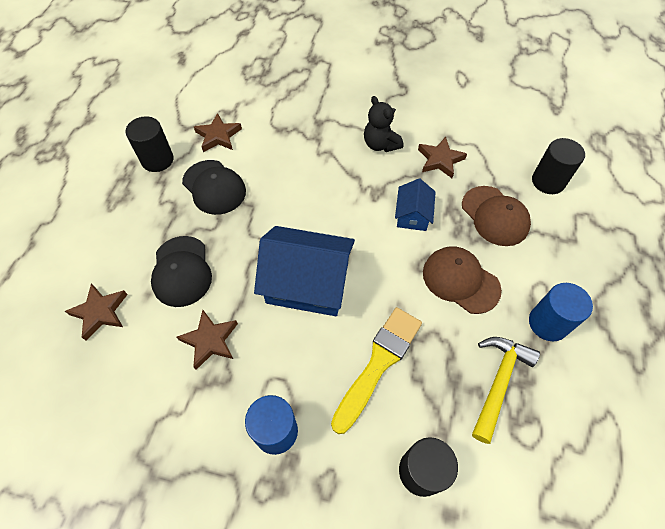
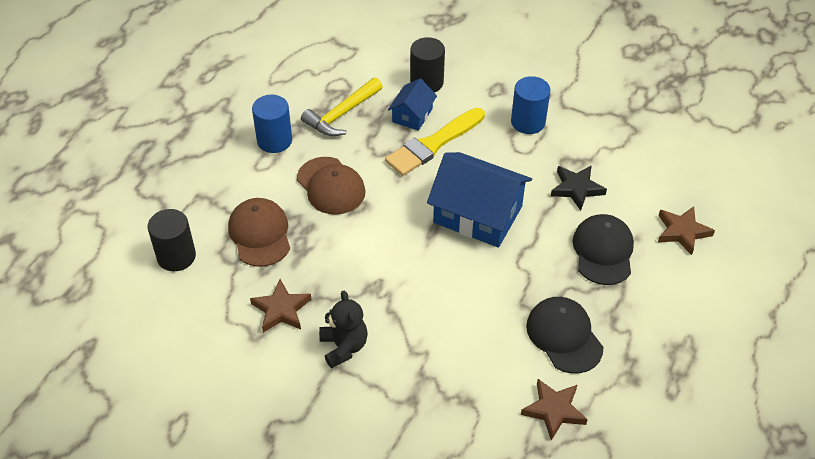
camera: 165 degrees left, 10 degrees down
(157, 160) = (636, 391): black cylinder -> none
(210, 340) = (576, 189): brown star -> black star
(412, 215) = (346, 254): blue house -> blue house (412, 115)

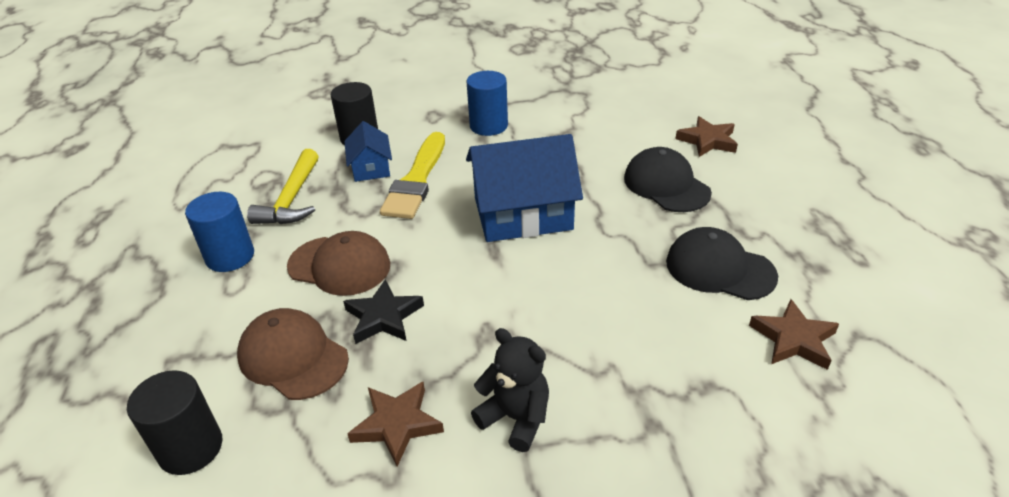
camera: 35 degrees left, 10 degrees down
(576, 189) = (587, 152): black star -> black star (383, 317)

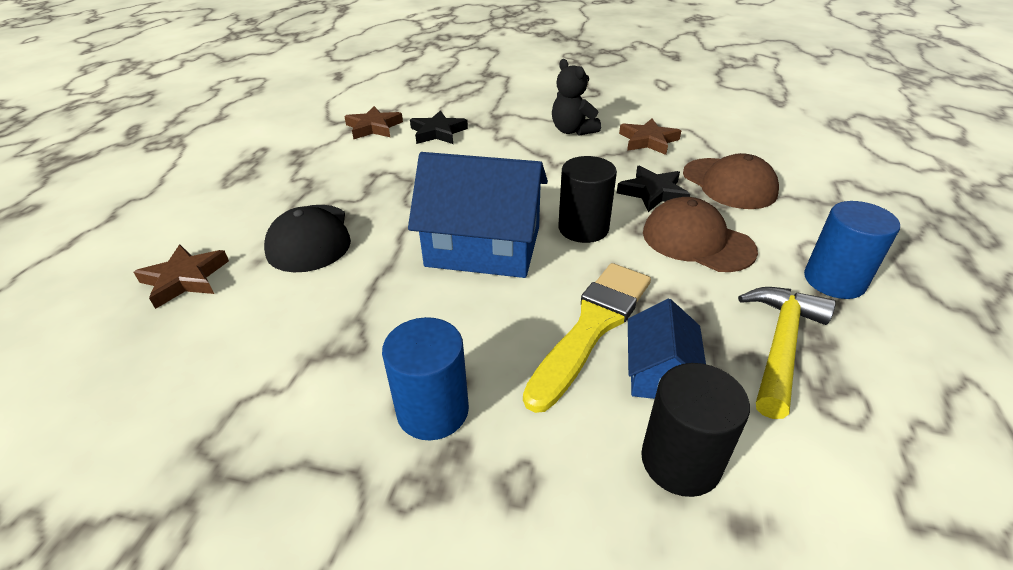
camera: 160 degrees left, 0 degrees up
(190, 448) = (788, 155): black cylinder -> black cylinder (583, 228)
(699, 354) = (438, 132): none -> black star
(719, 269) = (363, 166): black cap -> none

